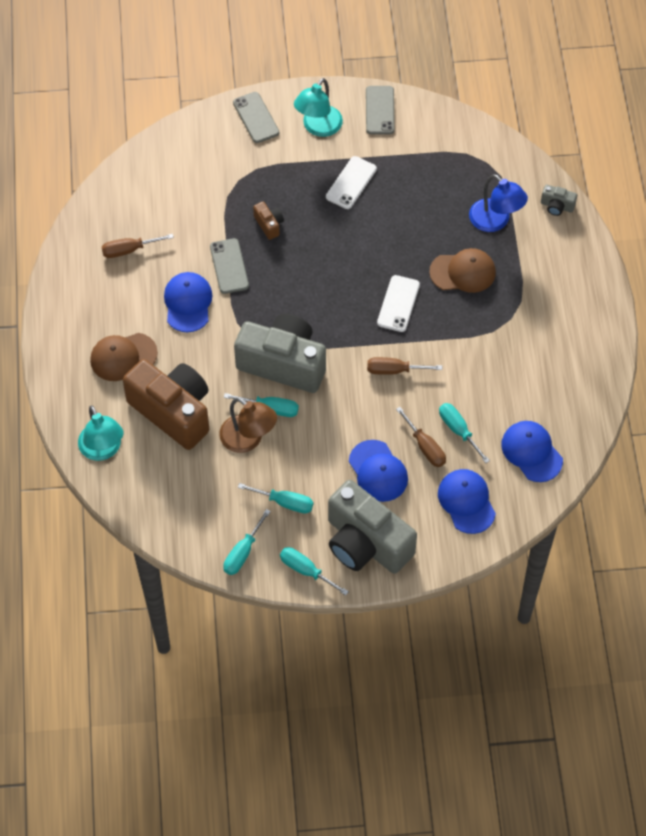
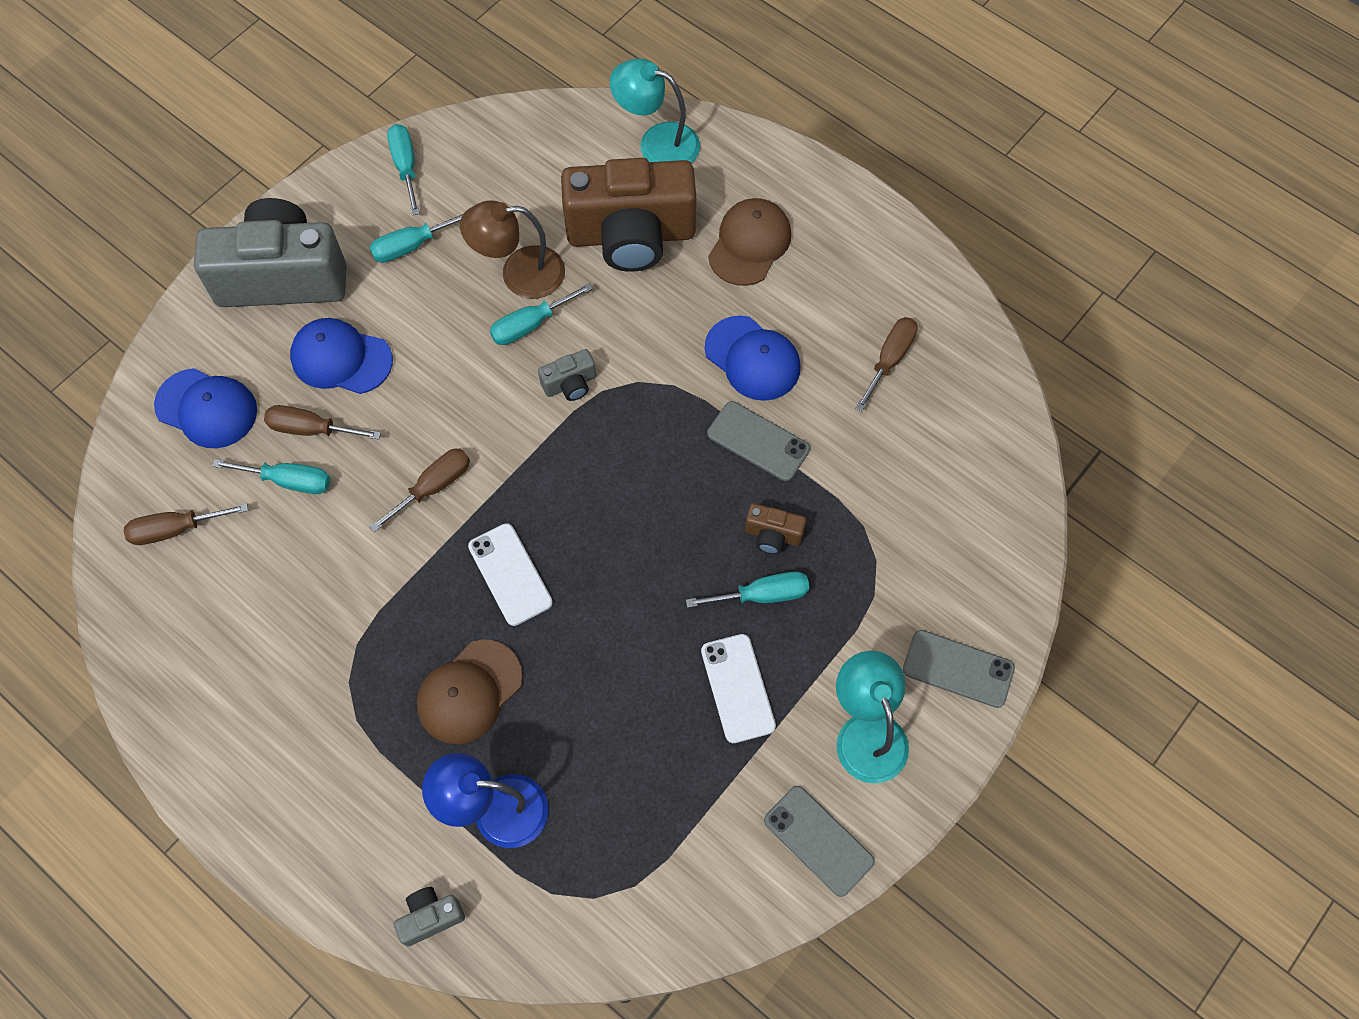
camera: 135 degrees right, 5 degrees up
(283, 363) = (570, 384): grey camera -> grey camera, size x0.41
(306, 570) = (322, 202): turquoise screwdriver -> turquoise screwdriver (762, 595)
(531, 452) = (175, 529): blue cap -> brown screwdriver

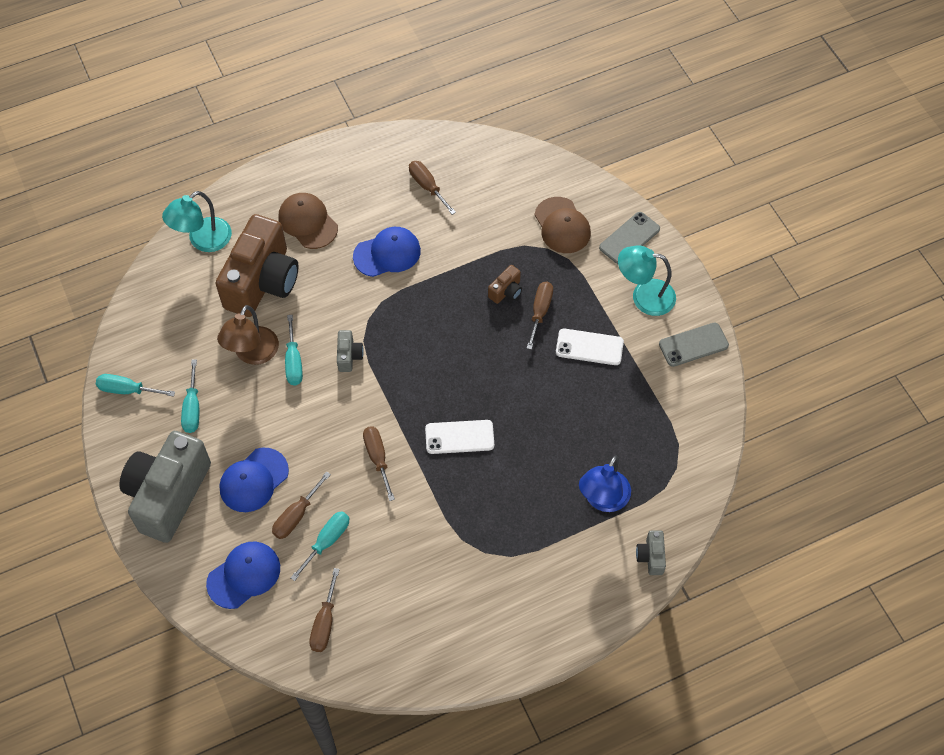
camera: 65 degrees left, 5 degrees down
(469, 692) = (524, 487): brown cap -> brown cap (562, 225)
(758, 441) = (443, 273): grey phone -> none
(762, 595) = (540, 312): turquoise screwdriver -> brown screwdriver

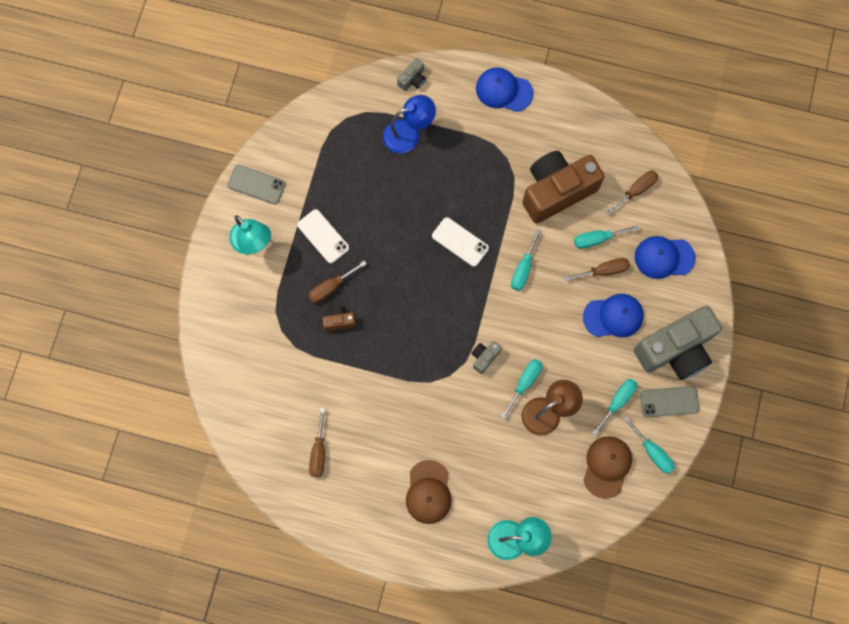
camera: 140 degrees left, 15 degrees up
(262, 282) = (499, 466): brown camera -> brown camera (556, 191)
(377, 458) = (523, 269): brown screwdriver -> turquoise screwdriver
(387, 253) = (394, 418): blue cap -> blue cap (503, 90)
(562, 225) = (255, 340): brown cap -> brown cap (607, 466)
(629, 238) = (220, 293): grey phone -> grey phone (669, 401)

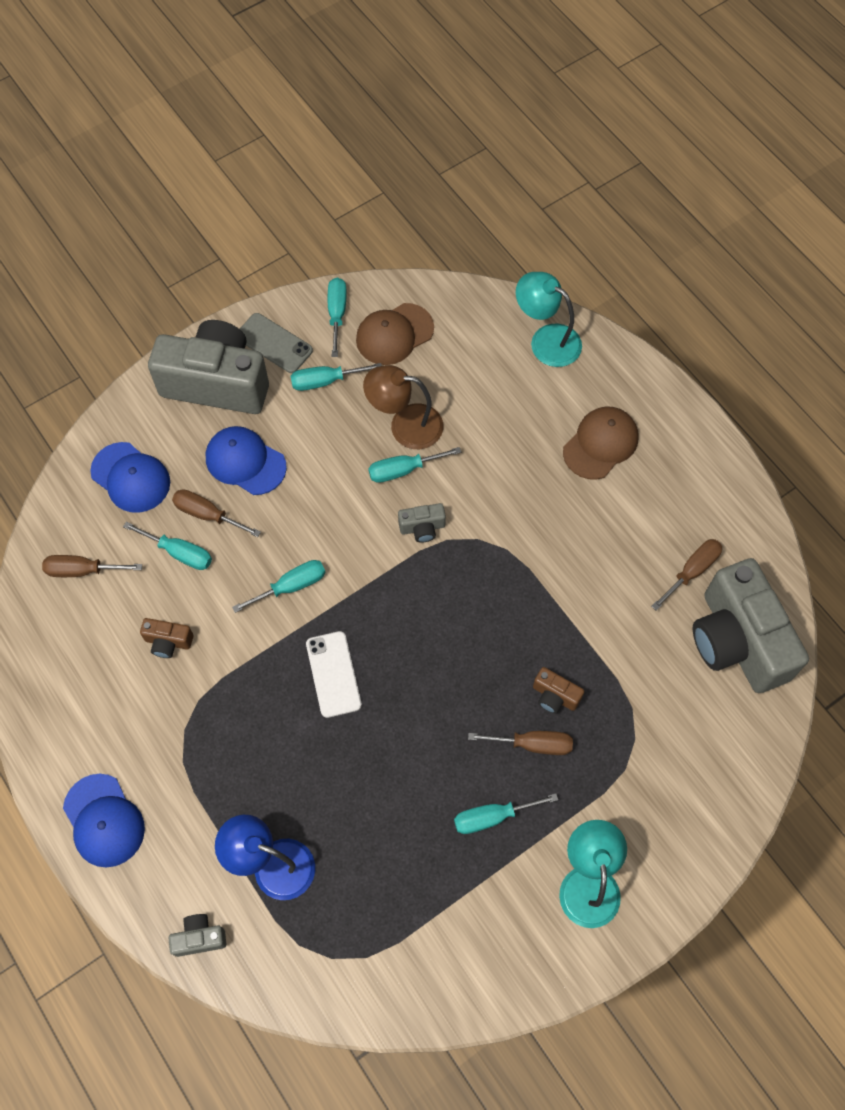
camera: 140 degrees left, 10 degrees down
(256, 184) = (524, 962): grey phone -> none
(265, 429) = (737, 641): none -> grey camera
(323, 236) = (492, 817): white phone -> turquoise screwdriver
(556, 191) = (168, 642): brown camera -> brown camera, size x0.41

